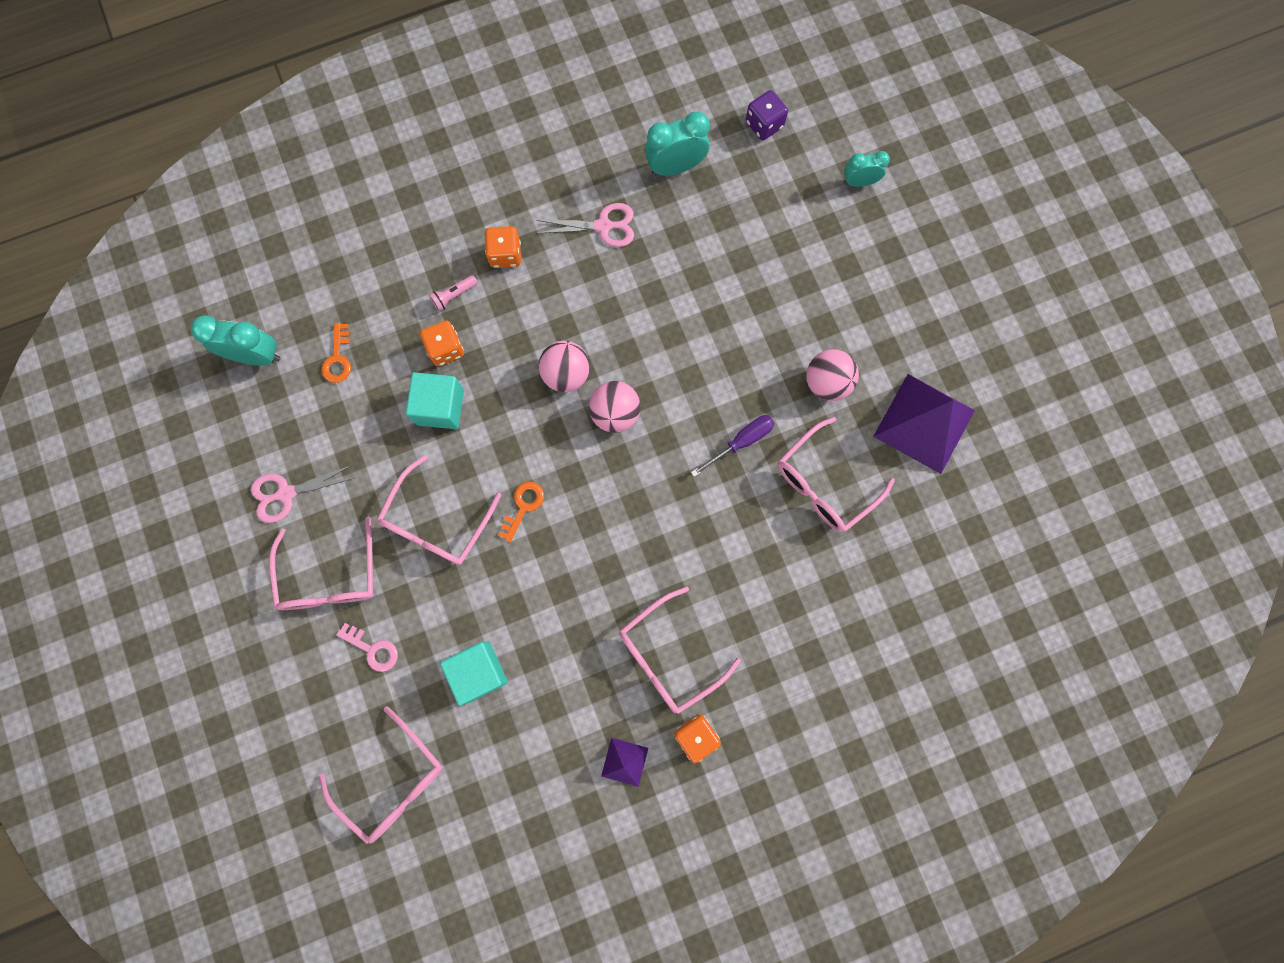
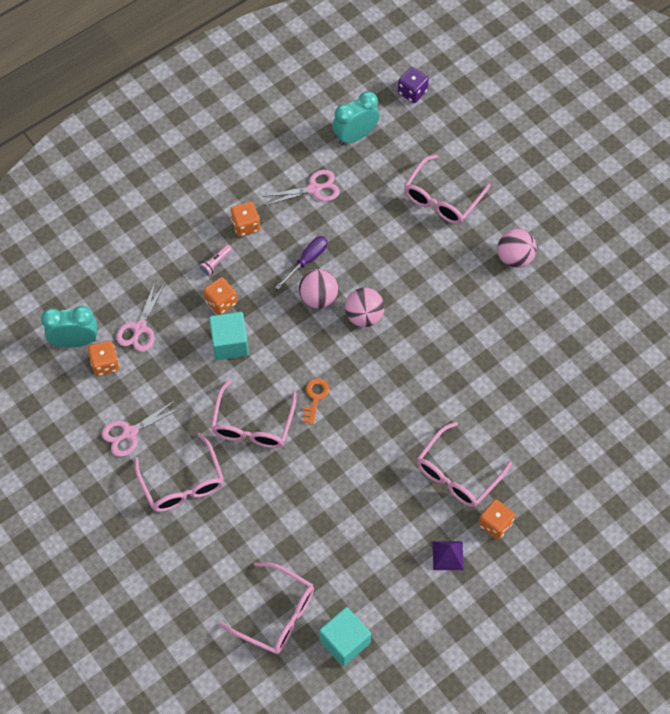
camera: 15 degrees left, 15 degrees down
(283, 395) = (105, 364): none -> orange dice
(338, 358) = (140, 328): orange key -> pink scissors
(372, 649) = (231, 525): pink key -> none
(478, 672) = (318, 521): turquoise cube -> turquoise cube (344, 641)
(741, 442) = (464, 313): purple screwdriver -> purple screwdriver (307, 261)
(824, 483) = (535, 327): pink glasses -> pink glasses (442, 199)
(859, 182) = (495, 115): turquoise clock -> none
(924, 423) = (594, 268): purple pyramid -> none

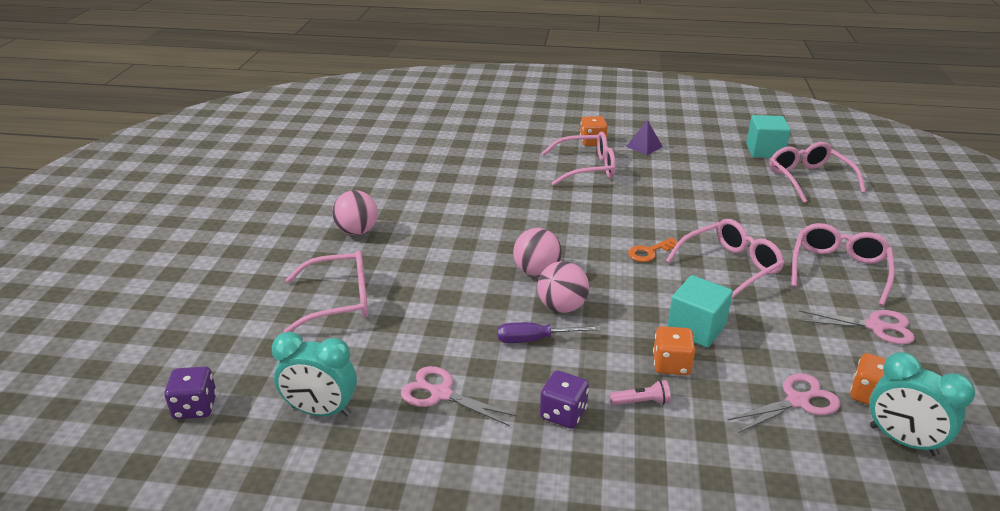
camera: 135 degrees left, 30 degrees down
(246, 225) = (563, 413): orange dice -> purple dice

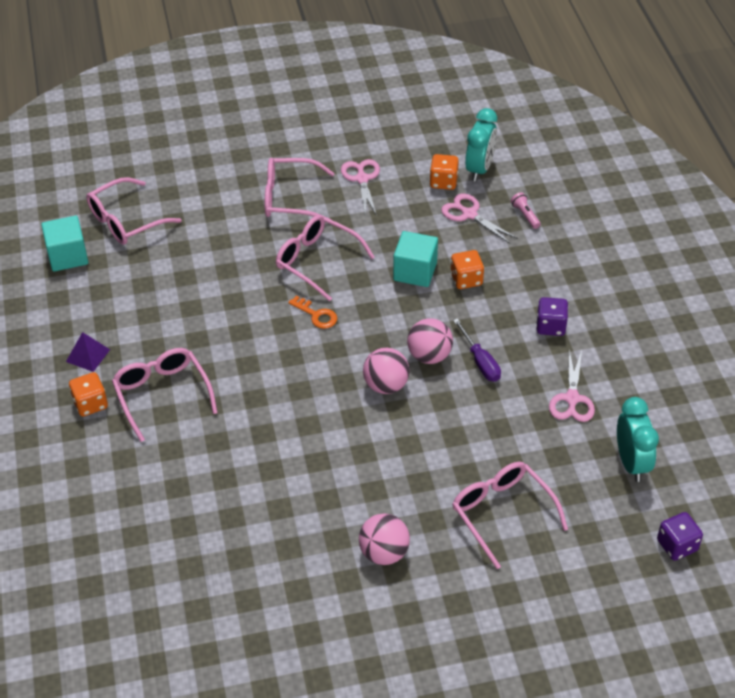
camera: 110 degrees left, 15 degrees up
(641, 402) = (515, 289): pink flashlight -> pink flashlight (525, 215)

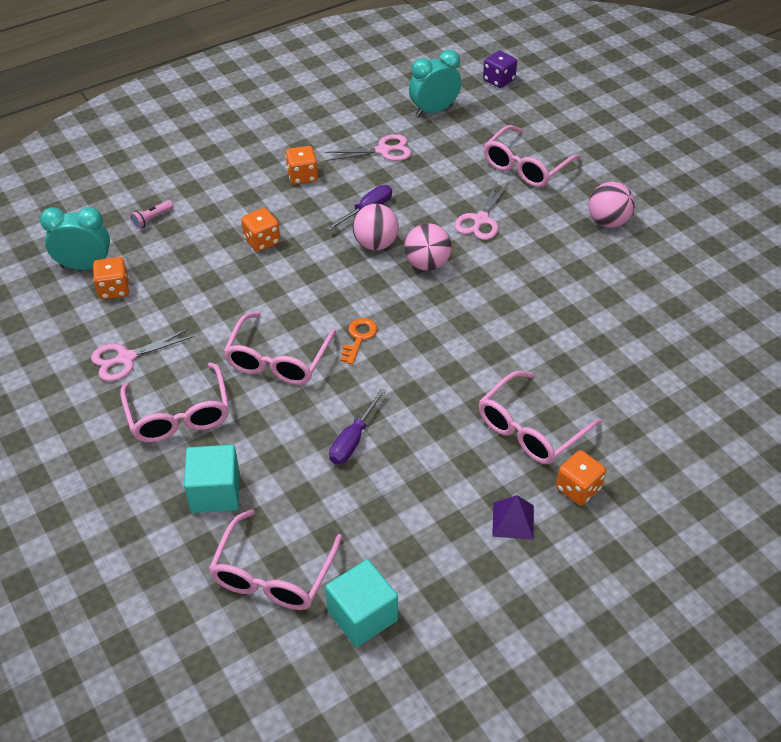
camera: 110 degrees left, 0 degrees up
(126, 221) = (273, 574): pink glasses -> pink glasses turned 75 degrees clockwise
(213, 286) = (353, 439): none -> purple screwdriver
(415, 271) = (265, 279): turquoise cube -> turquoise cube (215, 492)
(469, 214) = (163, 259): pink scissors -> pink scissors (481, 220)
(550, 326) = (302, 176): purple dice -> orange dice

